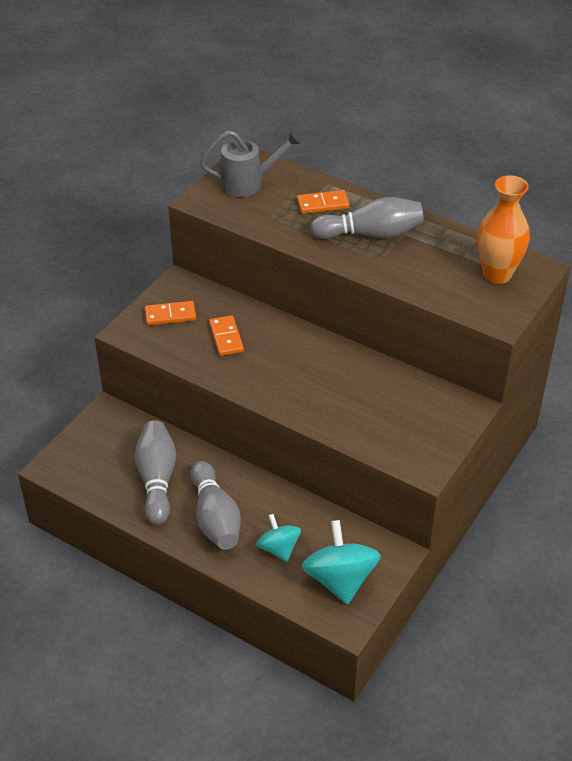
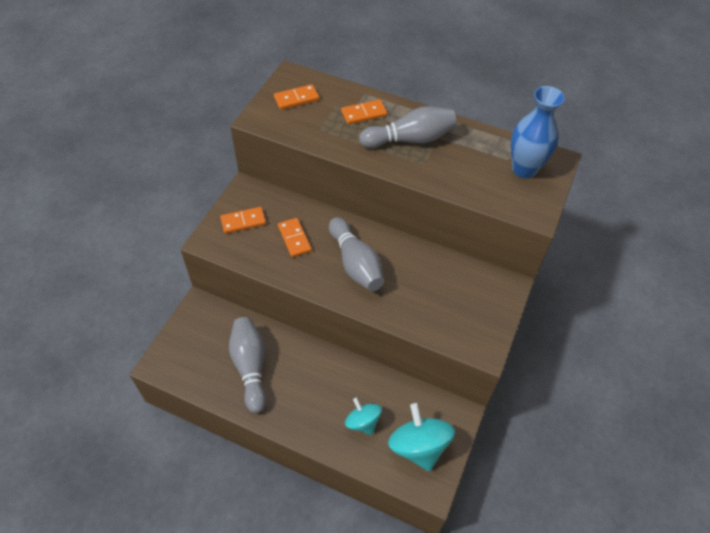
camera: 10 degrees left, 10 degrees up
(215, 517) = (305, 398): grey bowling pin -> grey bowling pin (355, 263)
(248, 183) = (296, 99): grey watering can -> orange domino
(497, 274) = (524, 169): orange vase -> blue vase

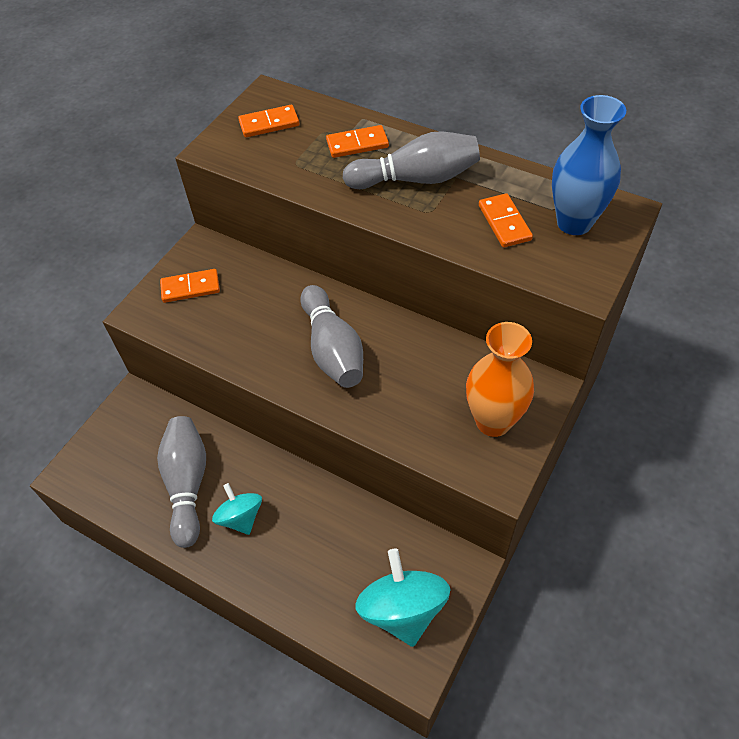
camera: 10 degrees right, 0 degrees up
(294, 238) = (255, 313): orange domino -> orange domino (504, 223)
(362, 422) = (329, 570): turquoise spinning top -> turquoise spinning top (241, 517)
(475, 310) = (493, 421): none -> orange vase

